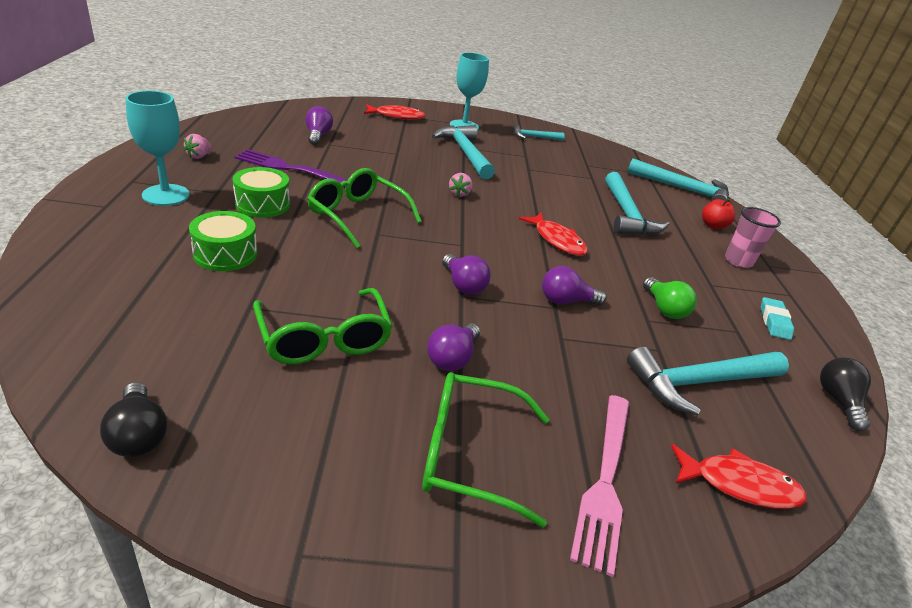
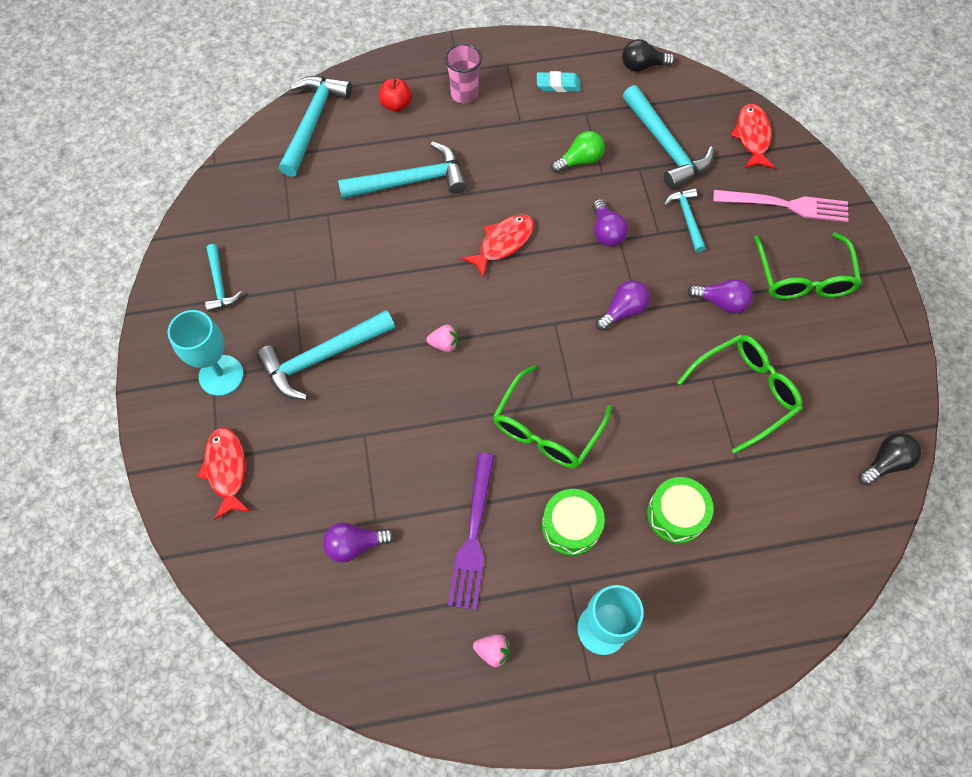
camera: 95 degrees left, 30 degrees up
(582, 367) = (687, 218): none -> turquoise hammer

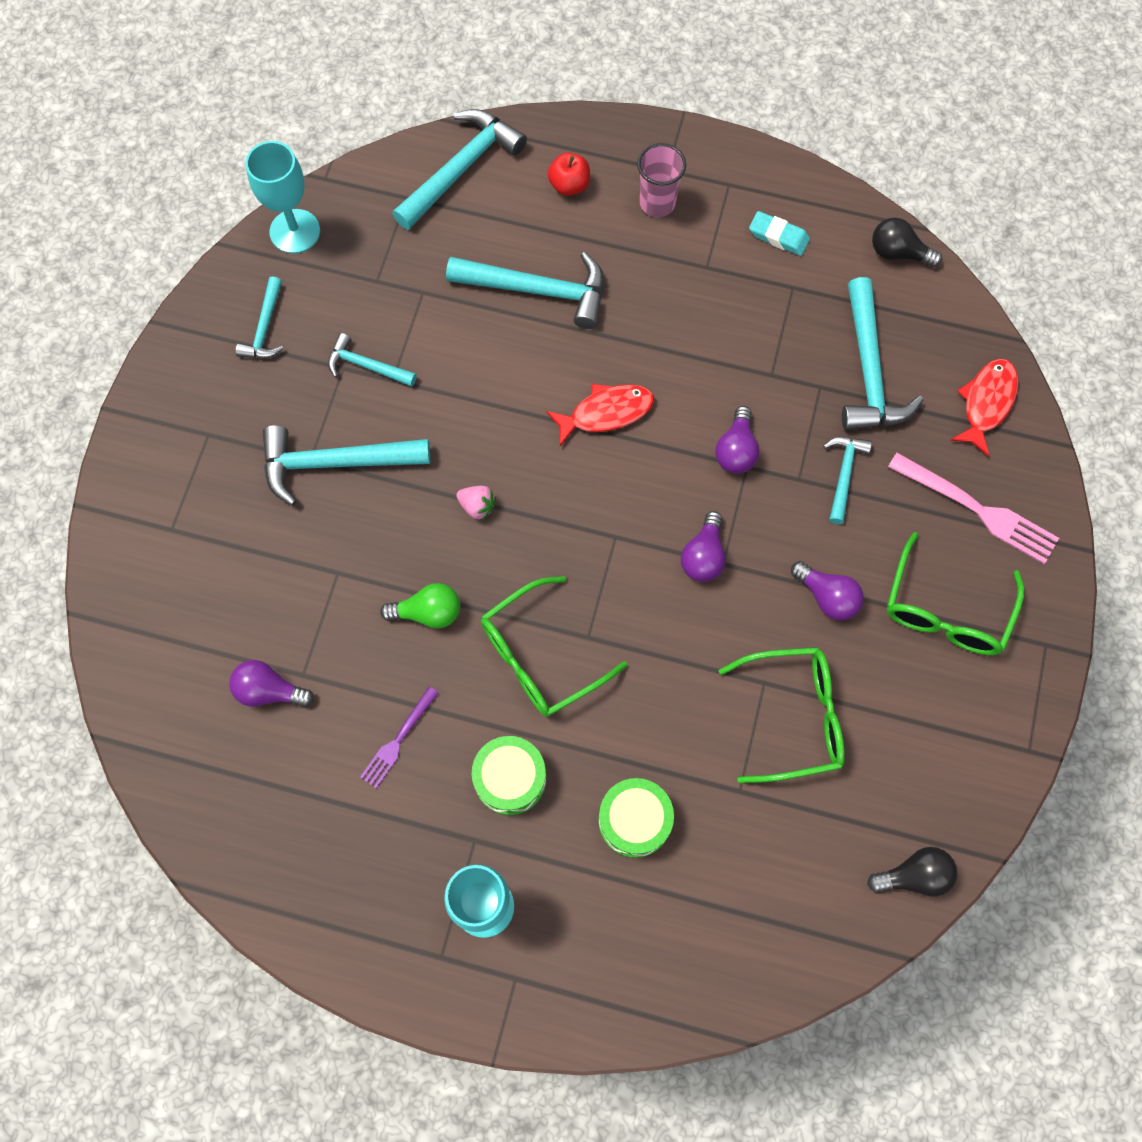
camera: 25 degrees right, 5 degrees up
(221, 375) = (218, 436): turquoise goblet -> turquoise goblet (295, 231)
(226, 469) = (175, 546): red fish -> none
(311, 280) = (366, 366): none -> turquoise hammer
(473, 536) = (398, 740): purple fork -> purple fork, size x0.60
(493, 651) = (356, 873): pink strawberry -> none
(580, 160) = (752, 346): green light bulb -> green light bulb (428, 612)
(623, 311) = (703, 556): purple light bulb -> purple light bulb turned 120 degrees clockwise

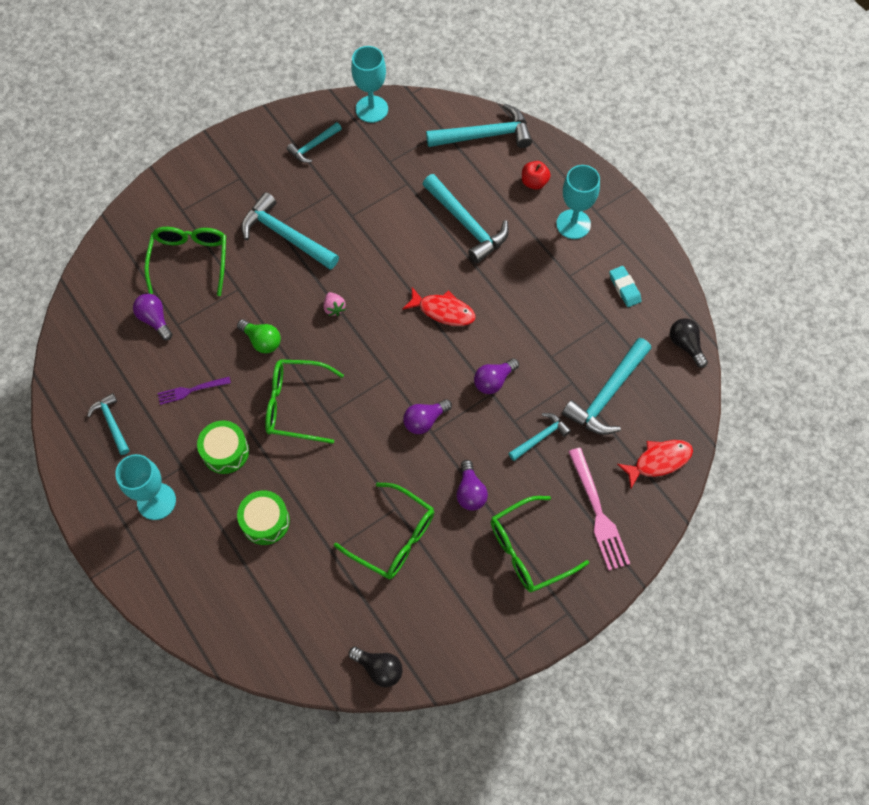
camera: 40 degrees right, 5 degrees down
(242, 583) = (190, 260): none -> green glasses
(366, 366) = (345, 199): turquoise hammer -> turquoise hammer (111, 423)
(657, 203) = (573, 224): pink cup -> turquoise goblet

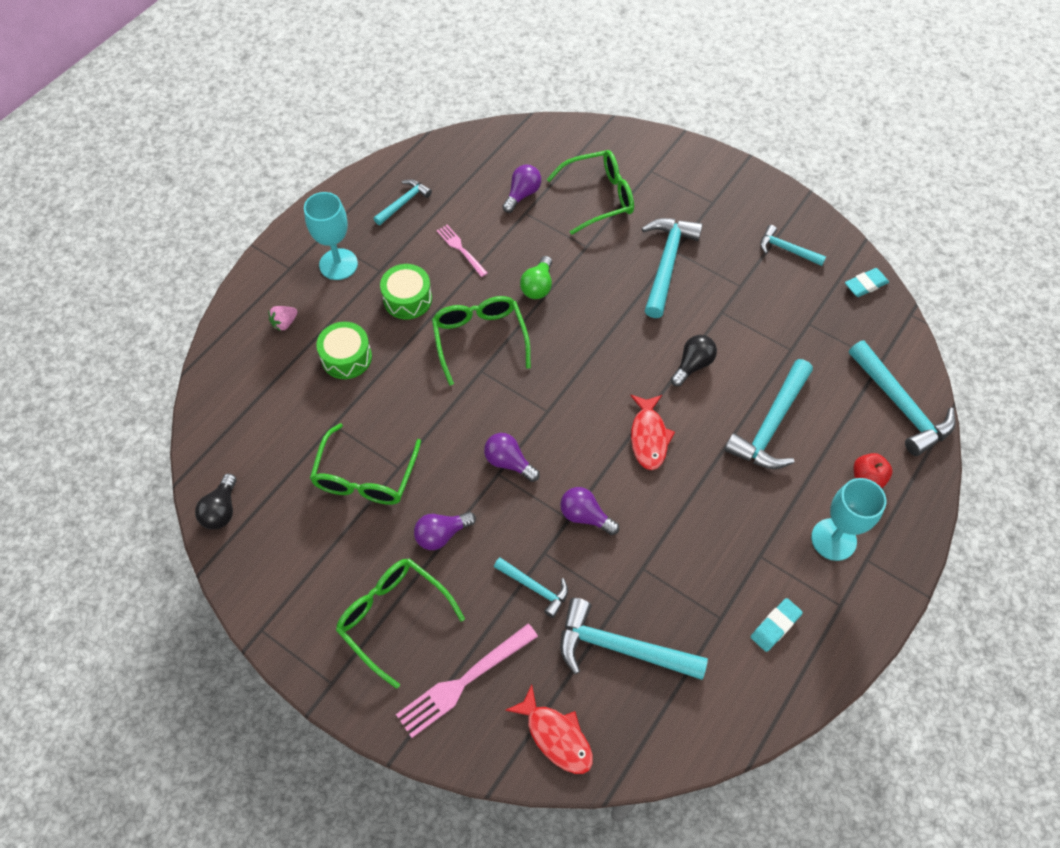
camera: 70 degrees right, 5 degrees down
(191, 390) = (460, 249): purple fork -> pink fork
(334, 308) = (603, 334): pink strawberry -> pink strawberry (284, 323)
(371, 109) = (865, 285): turquoise goblet -> turquoise eraser
(685, 345) = (730, 726): black light bulb -> black light bulb (692, 365)

